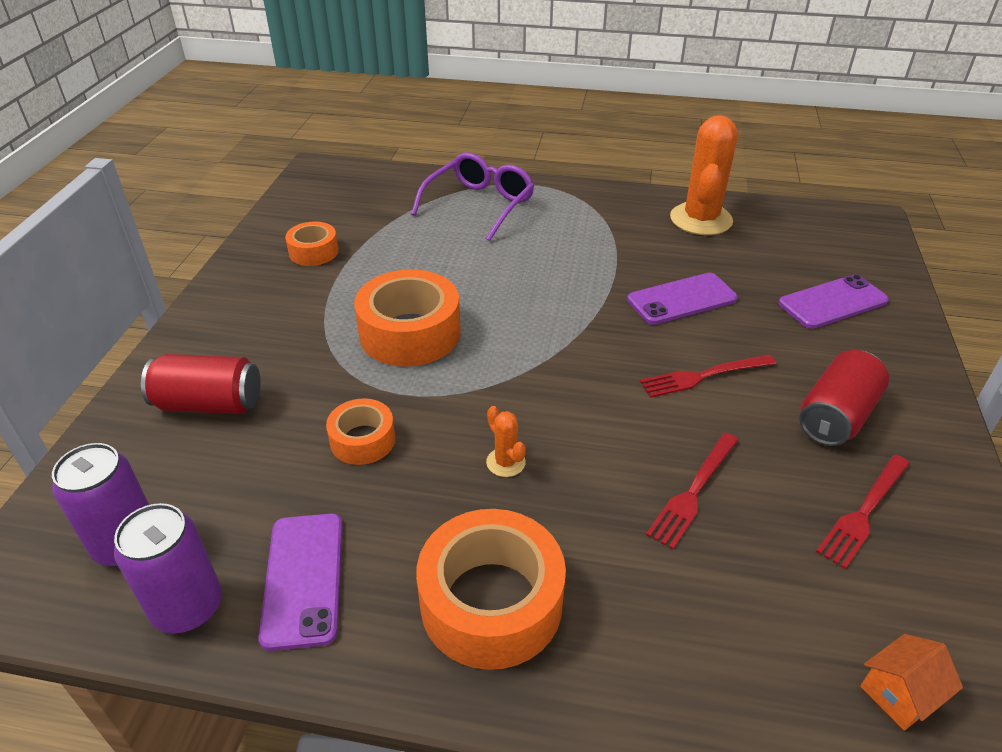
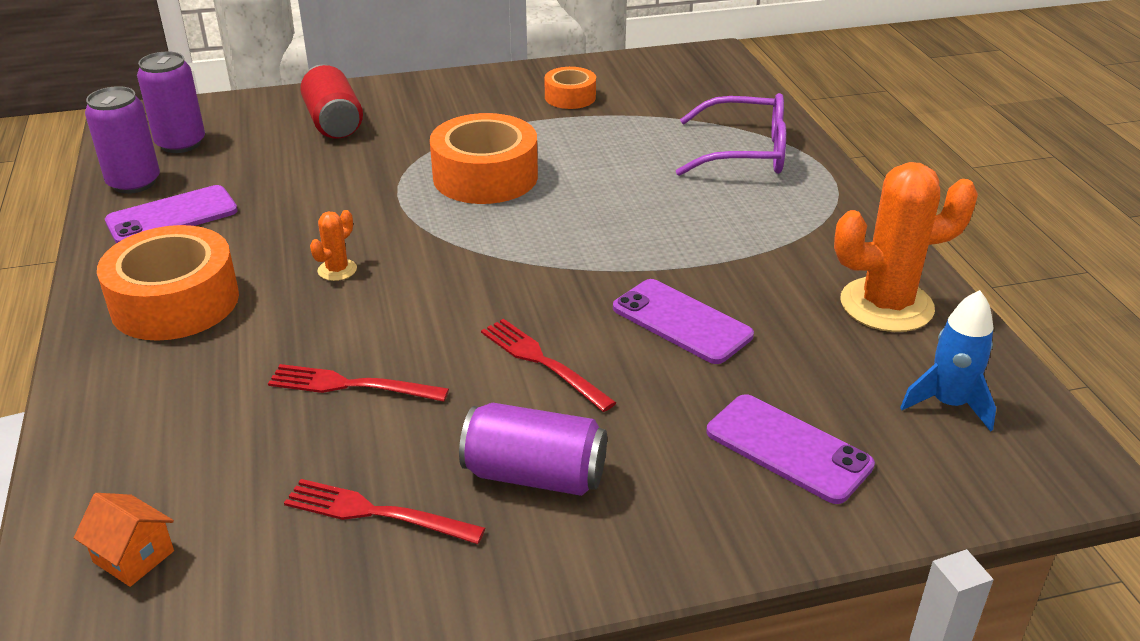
camera: 65 degrees right, 5 degrees down
(362, 440) = (328, 196): orange tape -> none
(805, 235) = (948, 404): none -> blue rocket
(836, 416) = (534, 475): red can -> purple can

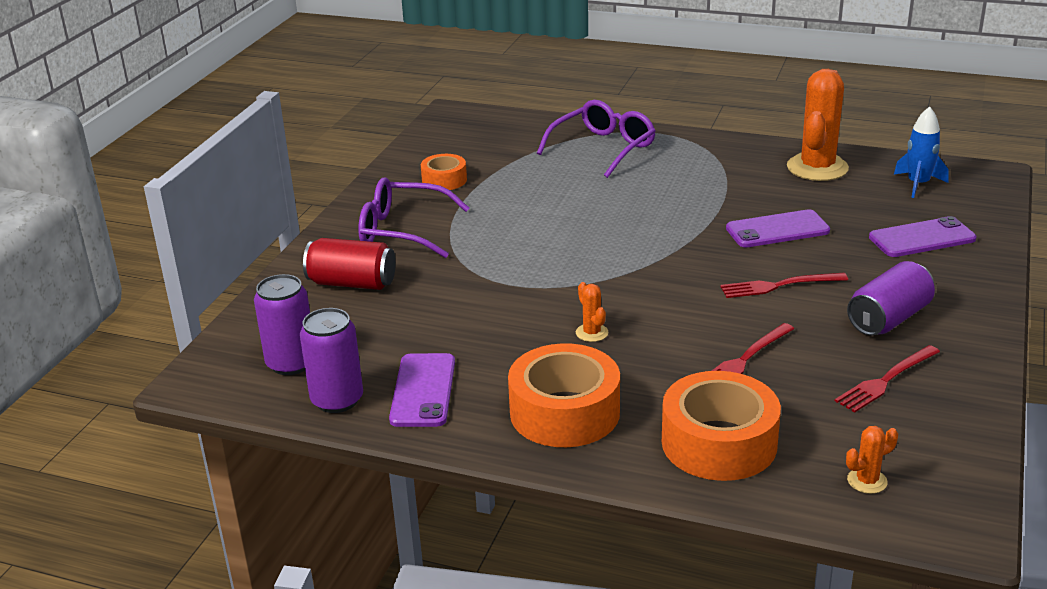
camera: 55 degrees left, 5 degrees down
(134, 557) = (867, 481): orange house -> orange cactus
(449, 111) = (402, 231): none -> purple glasses
(485, 176) = (524, 243): orange tape -> orange tape (719, 443)

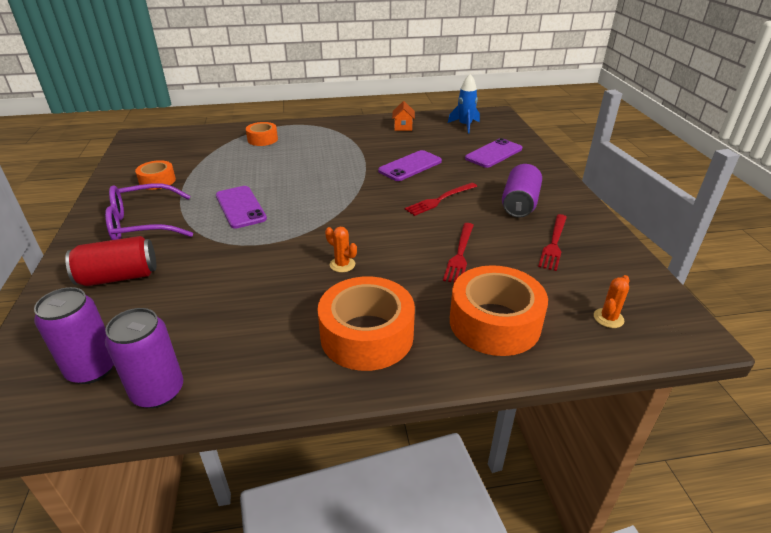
camera: 30 degrees left, 5 degrees up
(423, 390) = (236, 355): purple phone -> purple phone (240, 207)
(603, 148) = (262, 139): purple glasses -> orange tape
(817, 168) = (403, 127): orange cactus -> orange house

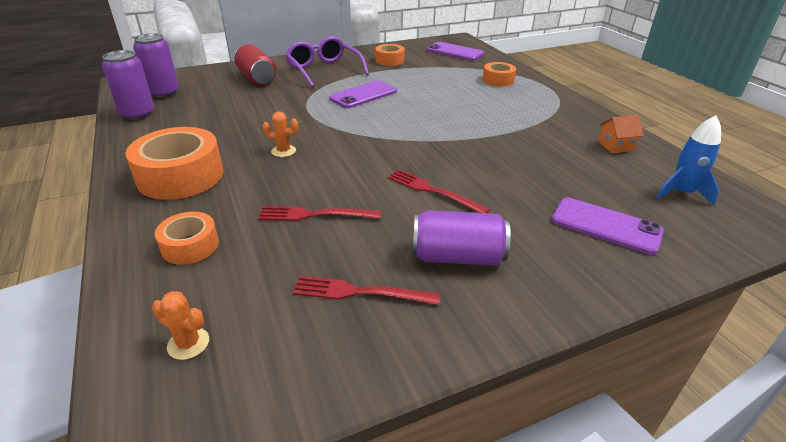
camera: 75 degrees right, 0 degrees up
(342, 265) = (283, 151): orange cactus -> orange cactus turned 75 degrees clockwise
(410, 166) = (506, 163): purple phone -> purple phone (455, 52)
(494, 322) = (190, 246): orange tape -> orange tape, size x0.55

